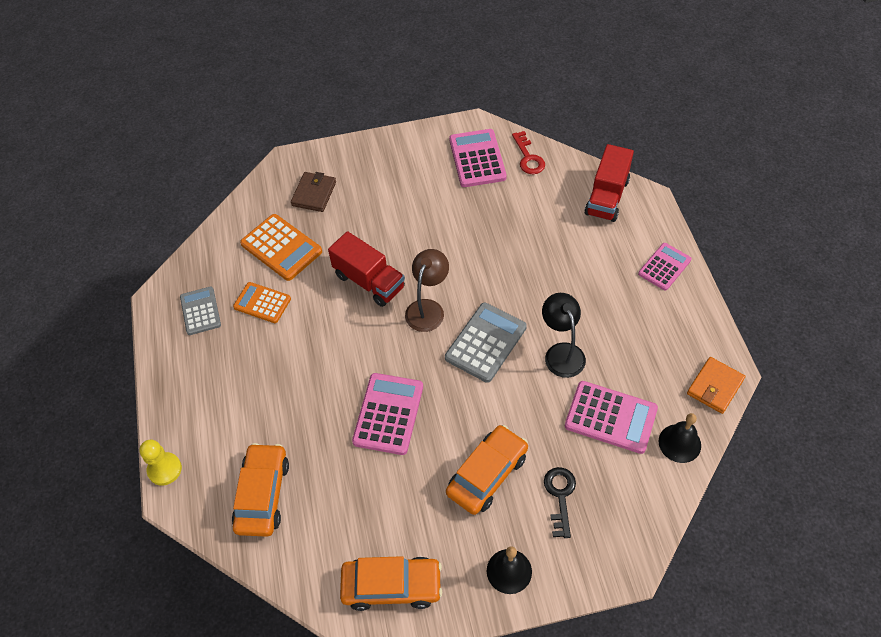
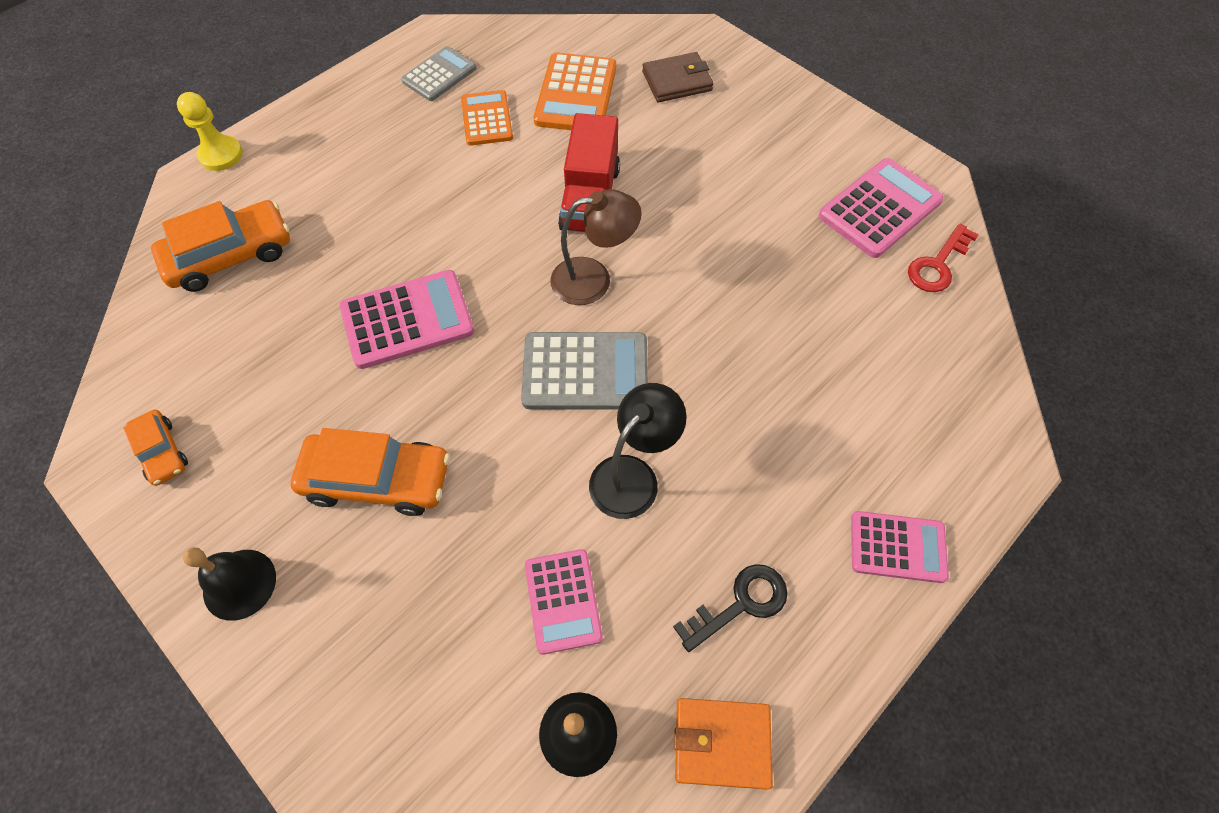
camera: 55 degrees right, 5 degrees up
(392, 586) = (162, 452): orange car -> orange car, size x0.55
(560, 496) = (390, 594): black key -> black key (740, 603)
(607, 197) = (959, 398): red truck -> none
(610, 417) = (563, 601): pink calculator -> pink calculator, size x0.66

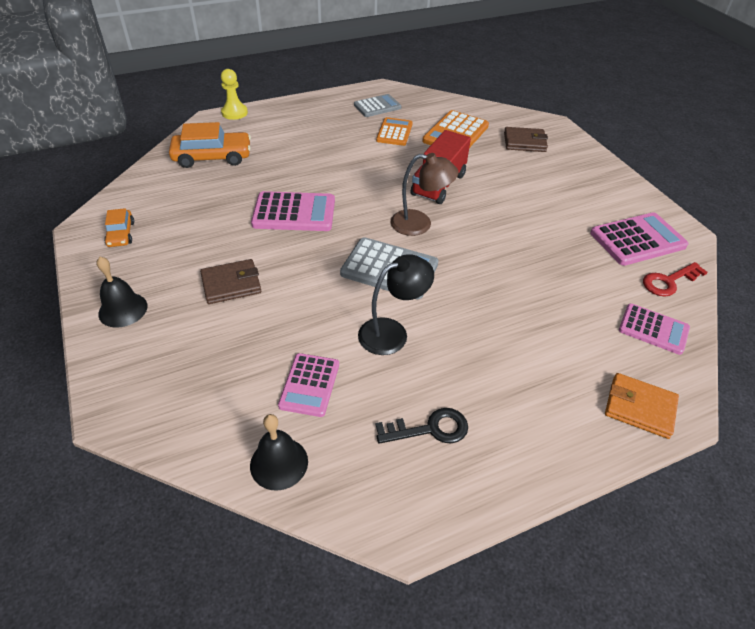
camera: 20 degrees right, 15 degrees down
(377, 480) = (231, 284): orange car -> brown wallet
(721, 743) = (375, 507): orange wallet -> orange wallet (639, 407)
(897, 547) = (564, 436): pink calculator -> pink calculator (653, 329)

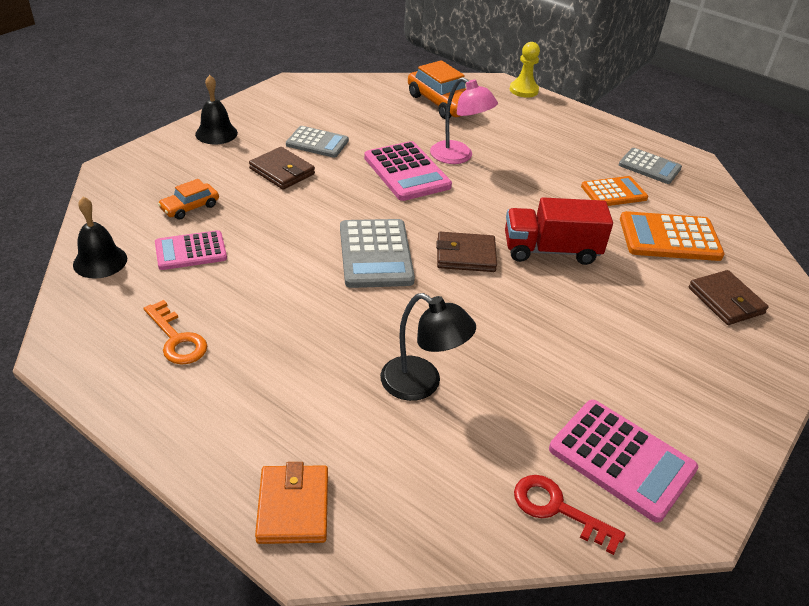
camera: 60 degrees right, 5 degrees down
(121, 234) = (299, 100): orange car -> orange car (190, 207)
(205, 247) = (317, 143): none -> grey calculator
(296, 179) = (458, 157): none -> pink lamp
(392, 332) = (286, 281): black lamp -> black lamp (421, 384)
(419, 224) = (465, 255): brown lamp -> brown wallet
(430, 429) = (177, 339): black key -> orange key
(653, 329) = (443, 503): pink calculator -> none

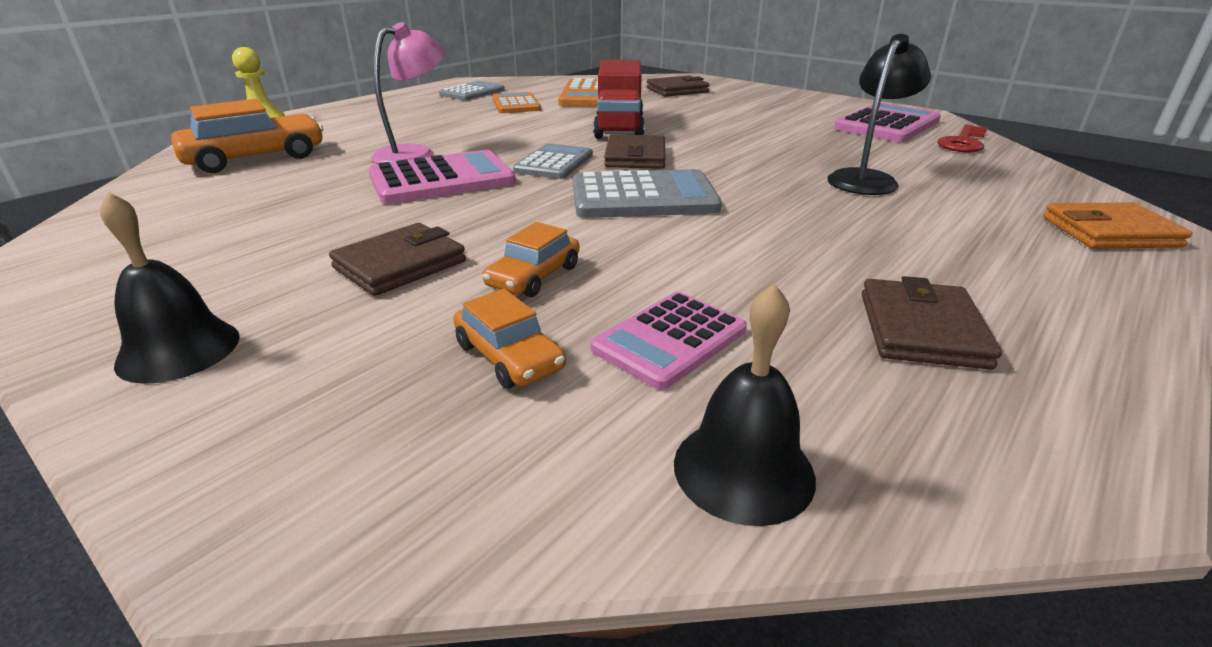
camera: 85 degrees left, 10 degrees down
(177, 339) = (921, 329): orange key -> brown wallet
(191, 251) = (669, 340): pink calculator -> pink calculator turned 60 degrees clockwise
(262, 211) = (534, 276): none -> orange car
(317, 143) = (313, 238): grey calculator -> grey calculator (554, 163)

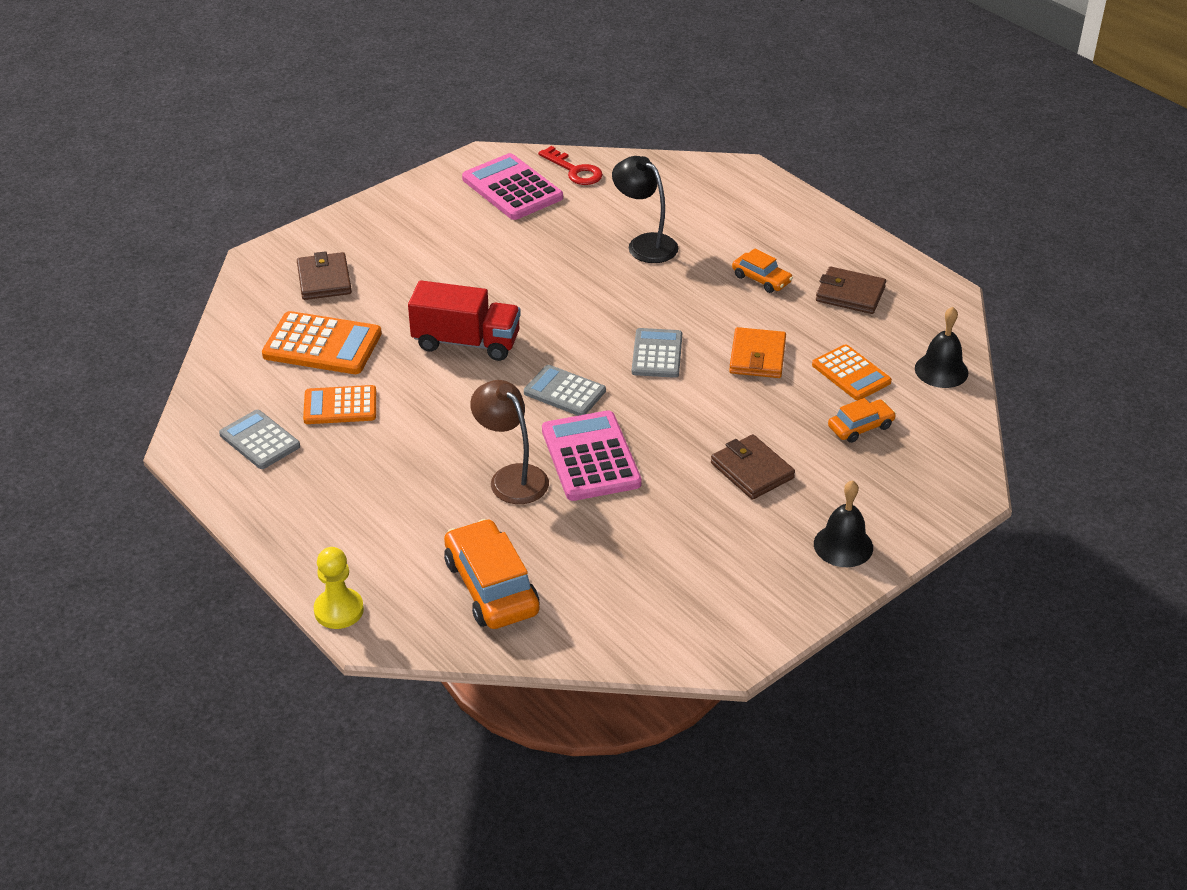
camera: 80 degrees left, 10 degrees up
(415, 154) = (511, 477): pink lamp -> brown lamp
(534, 276) = (776, 414): orange car -> orange car (761, 279)
(635, 157) = (561, 345): brown wallet -> none
(643, 197) = (657, 354): grey calculator -> grey calculator, size x0.66
(669, 340) = (851, 373): pink calculator -> orange calculator
(1109, 232) = (753, 188): orange wallet -> orange wallet (757, 357)

